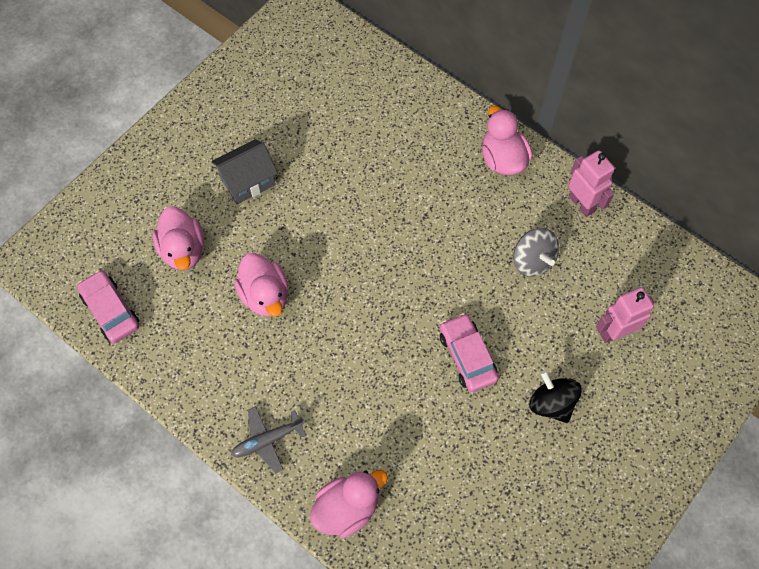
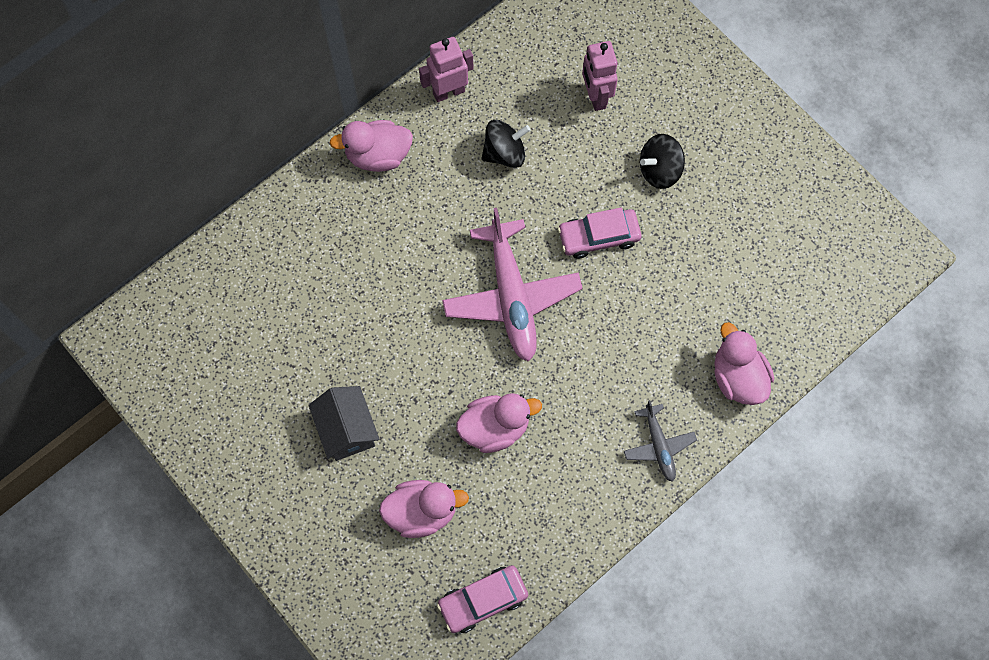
camera: 80 degrees left, 5 degrees up
(391, 289) = (511, 297): none -> pink plane
(532, 261) = (504, 153): grey spinning top -> black spinning top

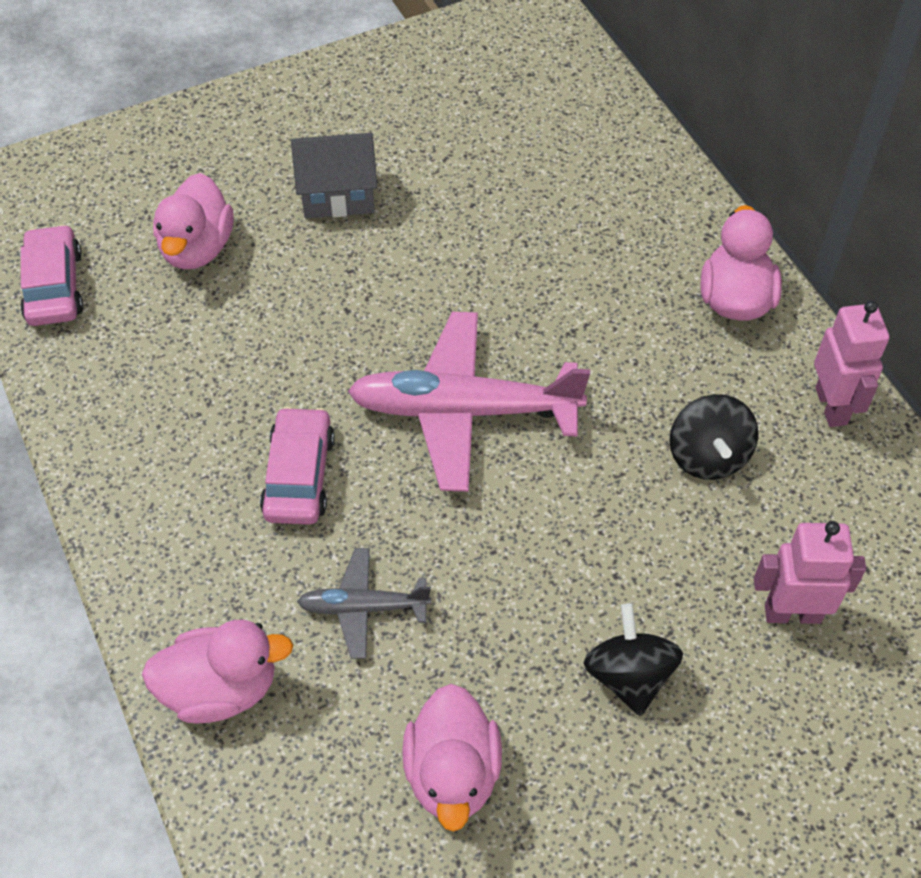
camera: 105 degrees right, 15 degrees down
(495, 428) = (275, 348): pink duck -> pink duck (452, 773)
(598, 237) = (529, 550): pink car -> pink car (299, 475)
(659, 446) = (161, 542): grey plane -> grey plane (363, 607)

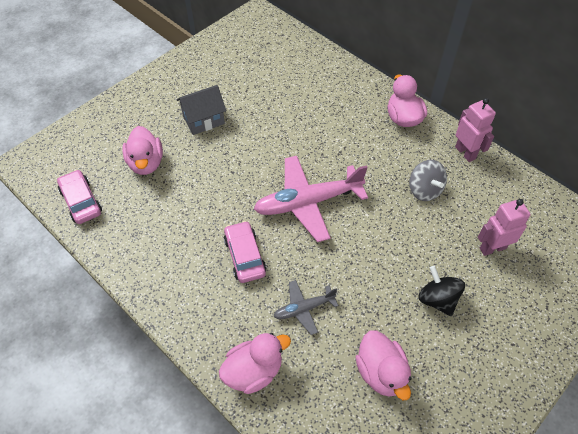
camera: 20 degrees left, 0 degrees up
(708, 456) = (424, 190): black spinning top -> grey spinning top

